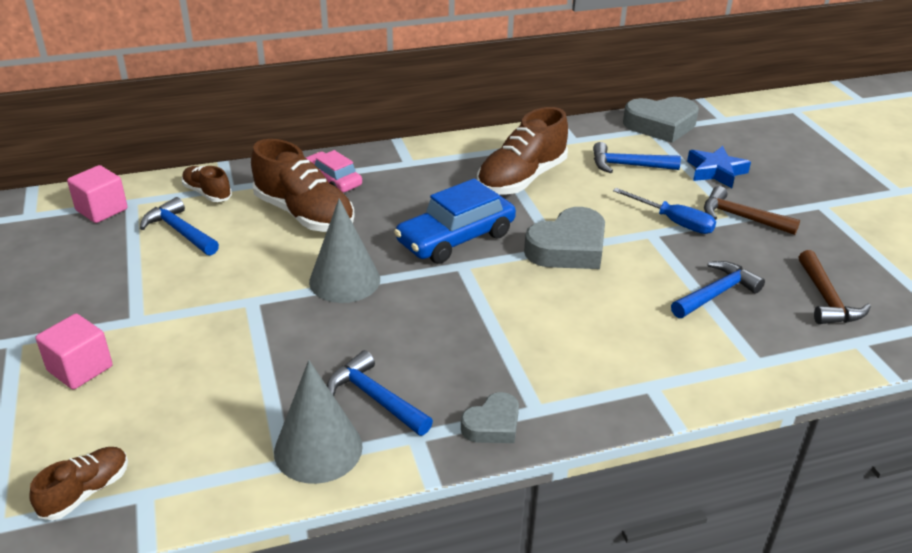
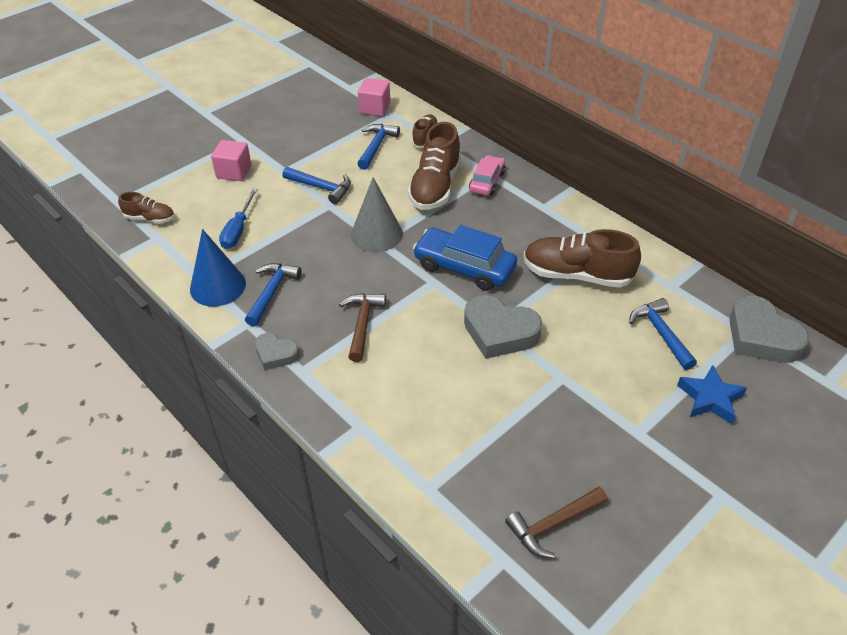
camera: 65 degrees right, 10 degrees up
(318, 449) = (218, 286): grey cone -> blue cone
(673, 222) = (593, 388): blue screwdriver -> blue screwdriver (238, 230)
(716, 293) = (505, 441): blue hammer -> blue hammer (322, 188)
(741, 217) = (641, 435): brown hammer -> brown hammer (362, 324)

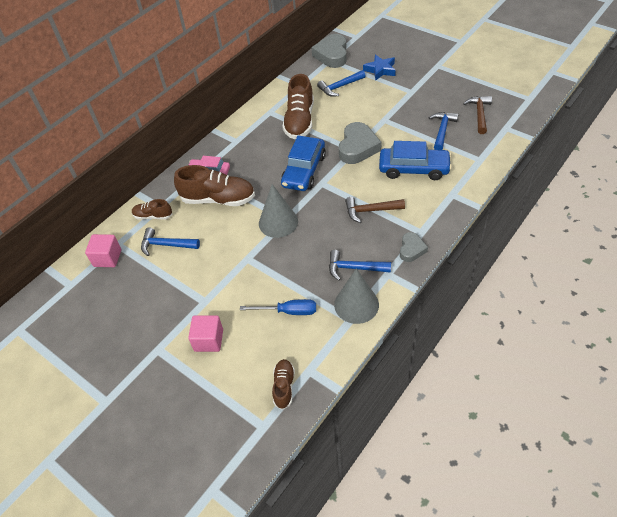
camera: 95 degrees left, 5 degrees up
(218, 286) = (356, 304): blue cone -> grey cone
(322, 188) = (226, 268): blue hammer -> blue hammer (442, 130)
(431, 390) = (413, 169): none -> blue car
(553, 525) = (479, 114): brown hammer -> brown hammer turned 135 degrees counterclockwise
(761, 337) = (332, 55): grey heart -> grey heart turned 135 degrees clockwise

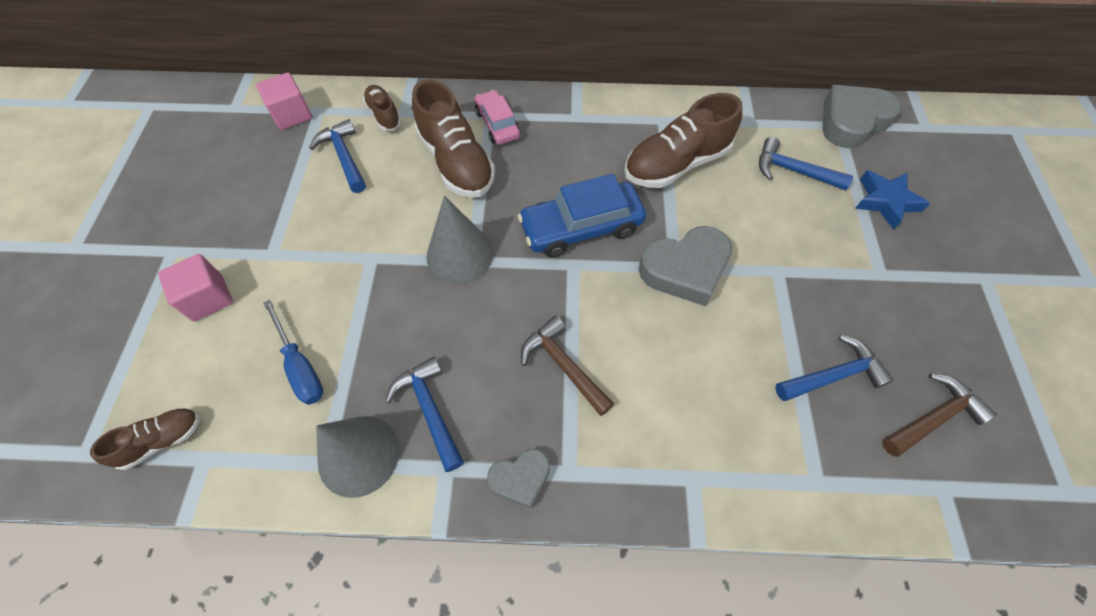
camera: 50 degrees right, 10 degrees up
(413, 169) = (703, 380): blue car -> none

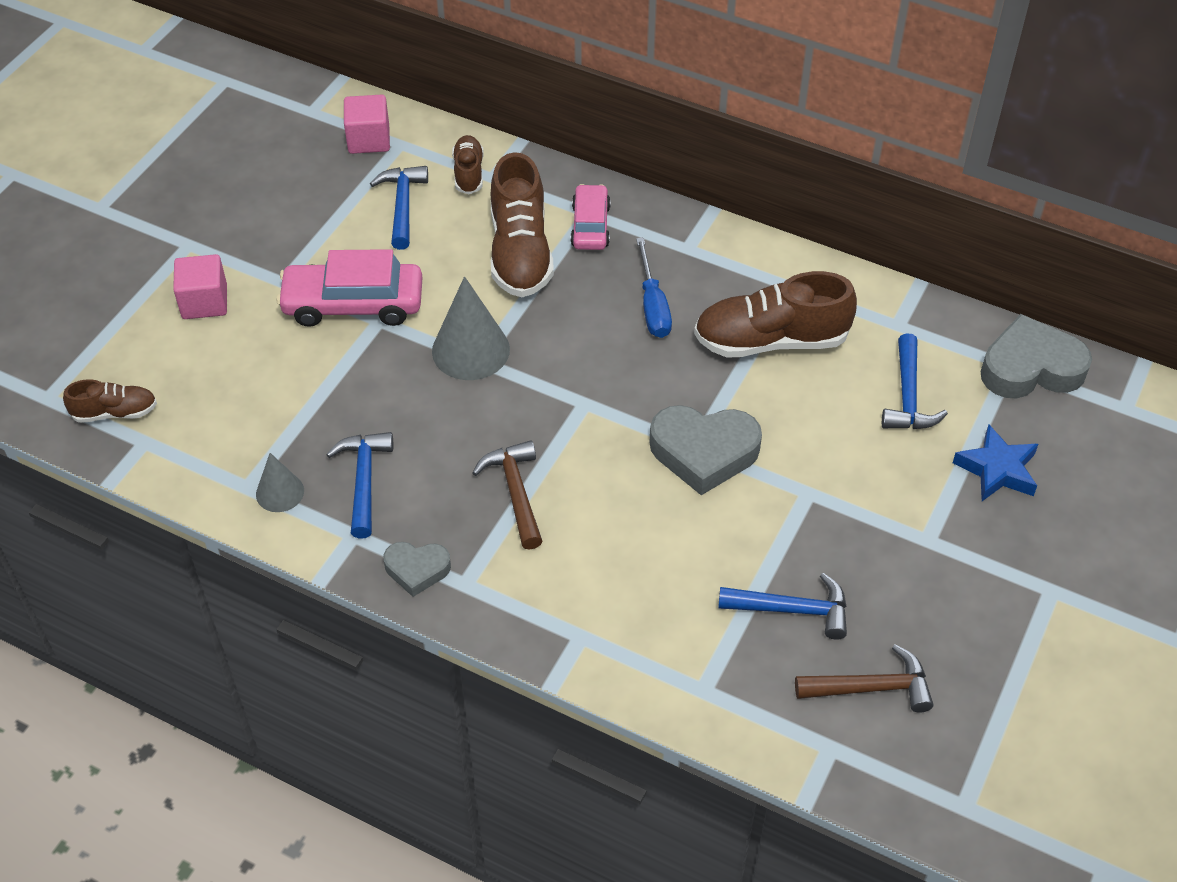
camera: 25 degrees right, 10 degrees down
(300, 366) = (263, 396): blue screwdriver -> blue screwdriver (653, 306)
(342, 251) = (353, 304): none -> pink car
(358, 455) = (280, 492): grey cone -> grey cone, size x0.58
(581, 227) = (617, 369): blue car -> none
(792, 171) = (908, 397): blue hammer -> blue hammer turned 135 degrees counterclockwise

